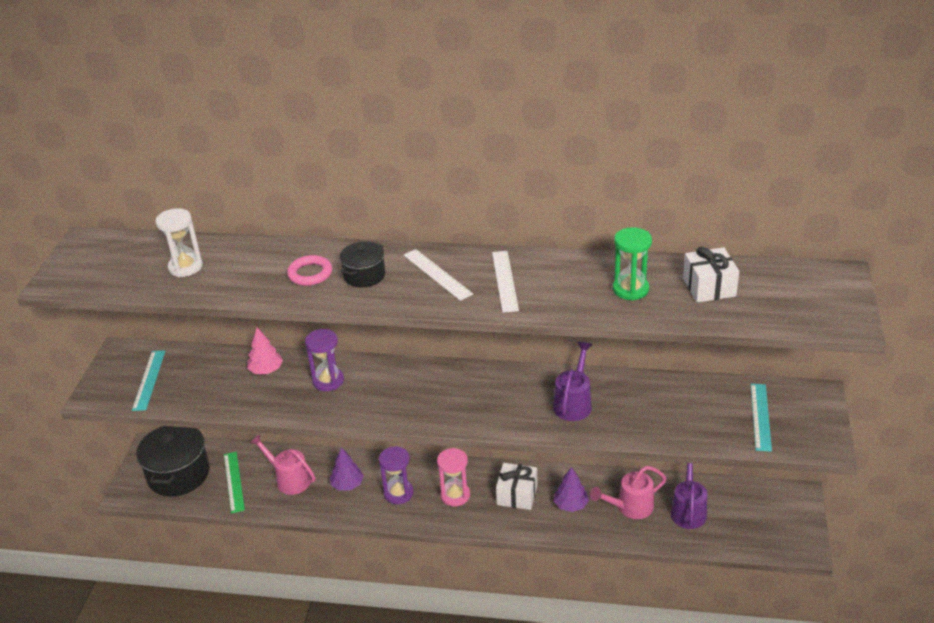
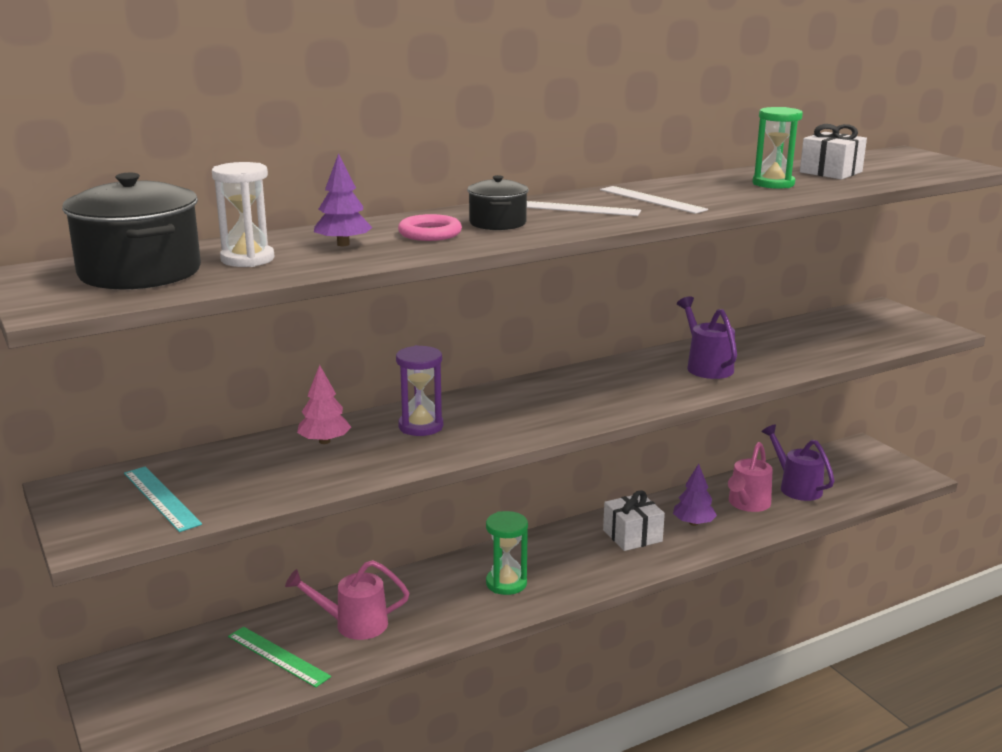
camera: 40 degrees left, 15 degrees down
(178, 474) = (182, 682): black pot -> black pot (140, 272)
(347, 484) = (435, 600): purple tree -> purple tree (343, 244)
(398, 493) = (506, 583): purple hourglass -> green hourglass
(455, 495) = (570, 560): pink hourglass -> none
(760, 416) = (868, 330): turquoise ruler -> none

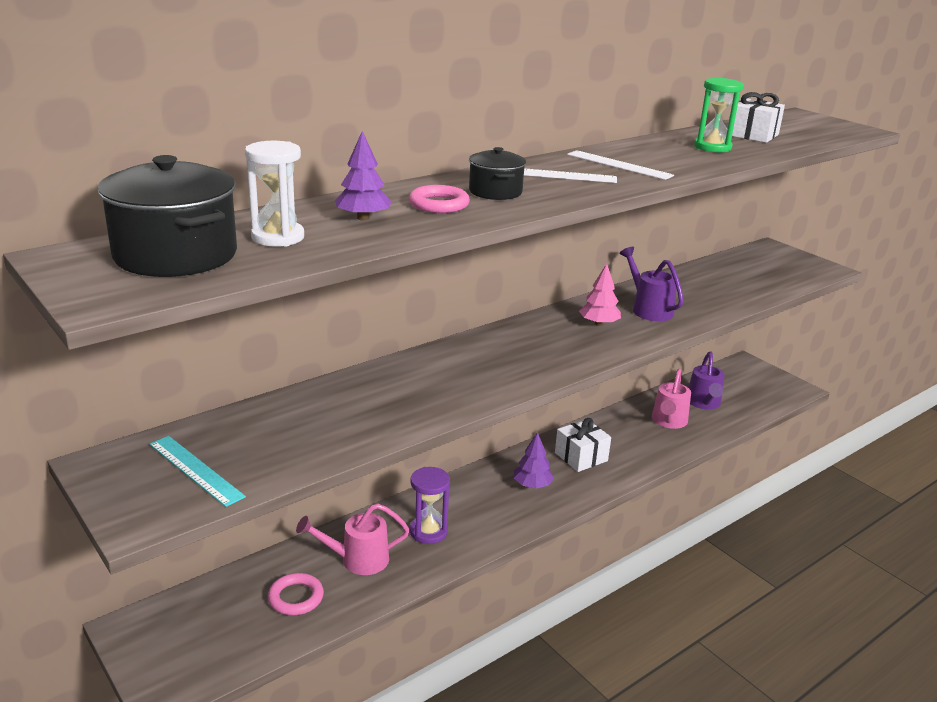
camera: 10 degrees left, 5 degrees up
(278, 656) = (296, 597): green ruler -> pink ring
(324, 441) = (334, 400): pink tree -> pink tree (599, 323)
(421, 426) = (419, 380): purple hourglass -> purple hourglass (428, 532)
(506, 583) = (484, 510): green hourglass -> none
(693, 523) = (629, 442): purple tree -> purple tree (532, 485)
(796, 487) = (704, 403): purple watering can -> purple watering can turned 135 degrees counterclockwise

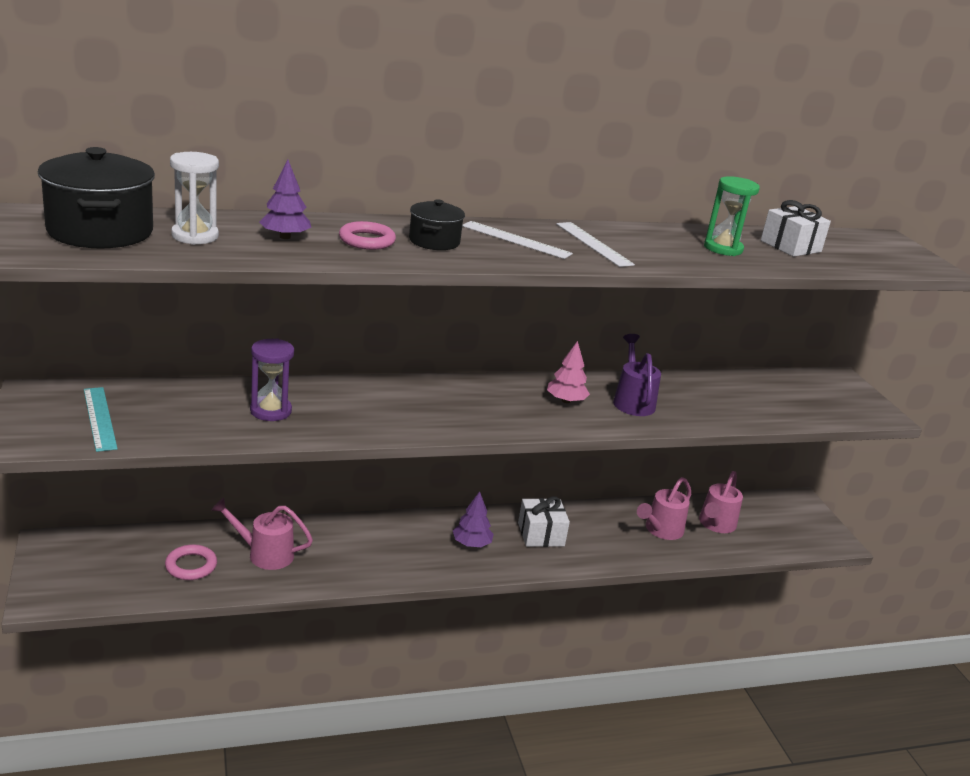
camera: 20 degrees right, 0 degrees up
(428, 532) = (343, 552): purple hourglass -> purple hourglass (270, 411)
(704, 403) = (715, 525): purple watering can -> pink watering can

